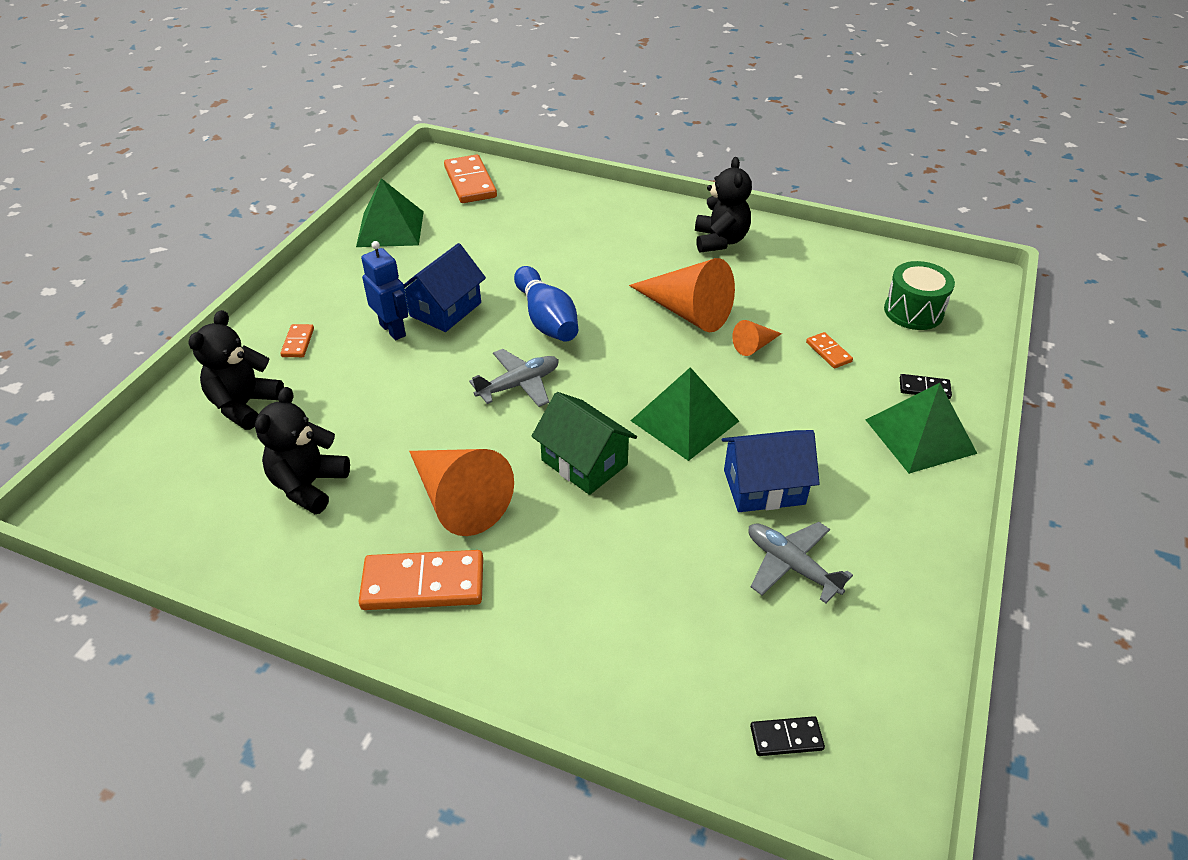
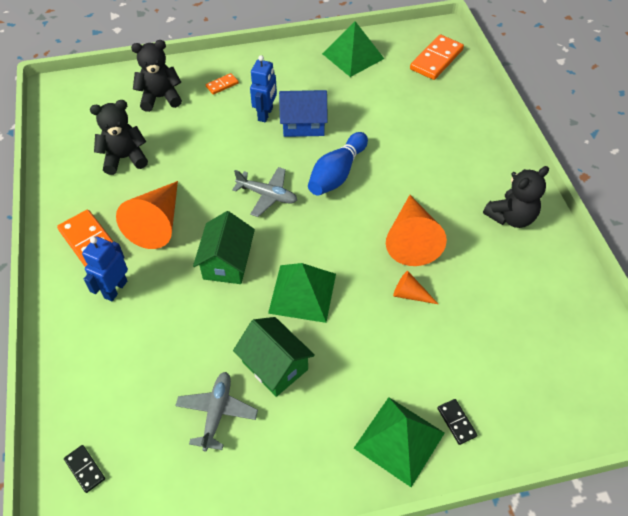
camera: 55 degrees right, 10 degrees up
(526, 588) = (115, 289): none -> blue robot
(764, 487) = (275, 365): blue house -> green house
(828, 352) = (443, 342): orange domino -> none
(913, 311) = (546, 377): green drum -> none

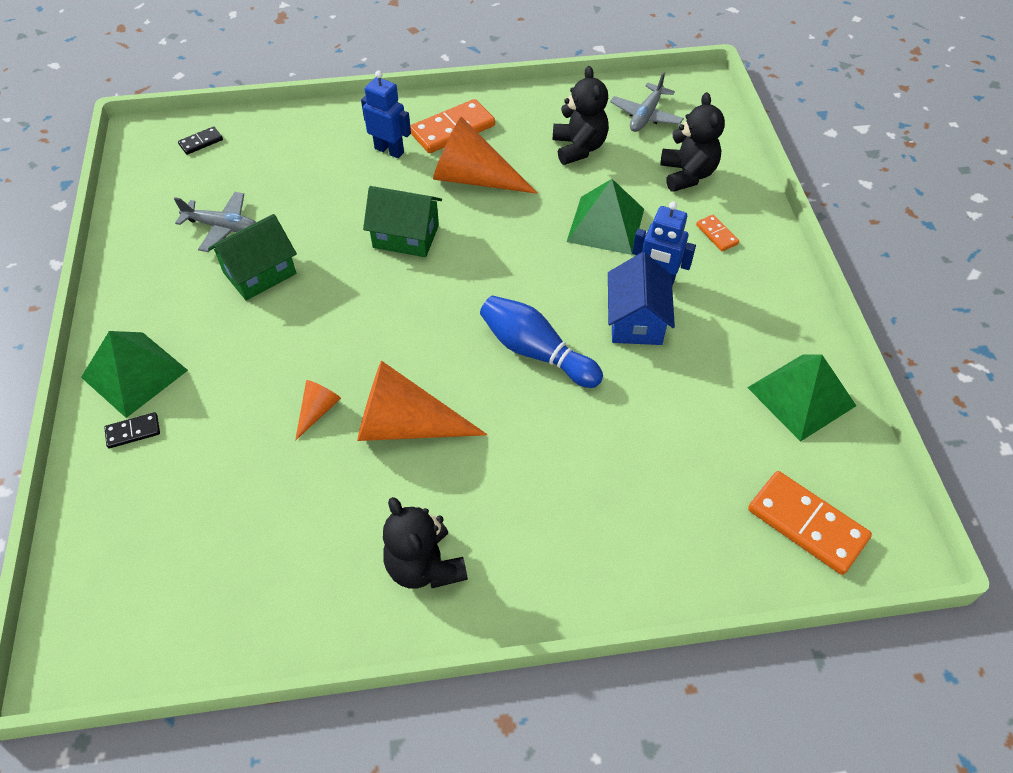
camera: 95 degrees right, 0 degrees up
(267, 195) = (504, 276): grey plane -> grey plane (646, 115)
(302, 293) = (347, 302): green pyramid -> green pyramid (605, 225)

